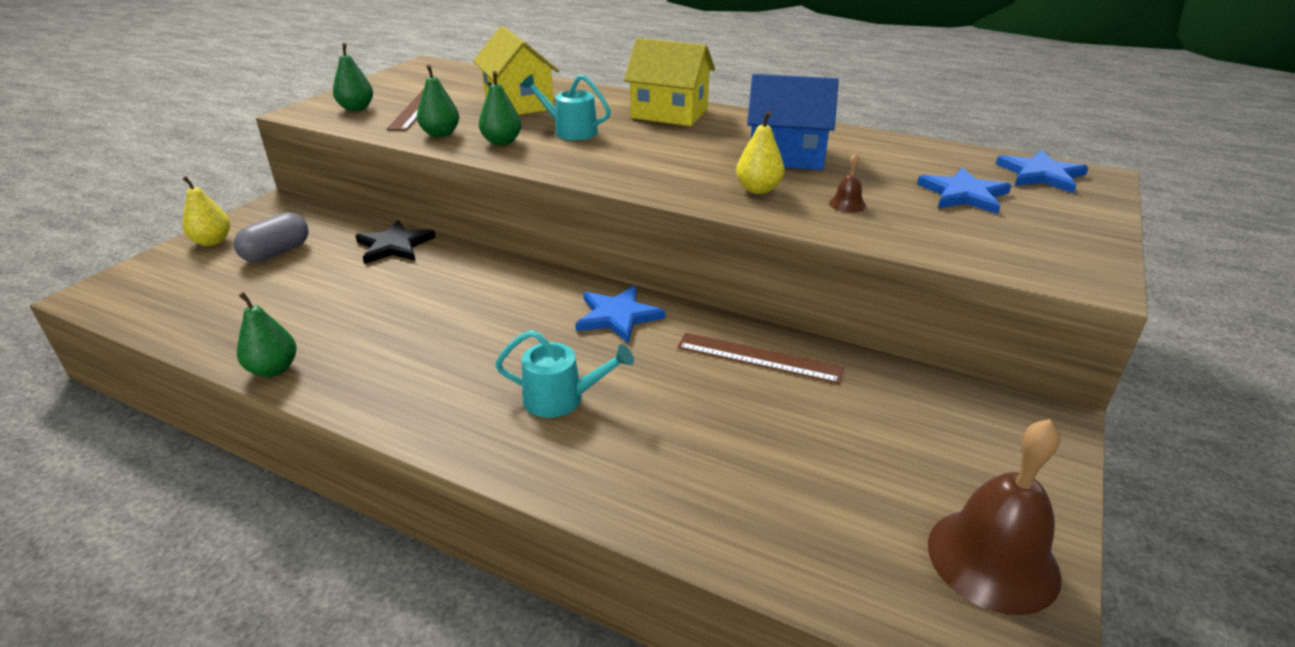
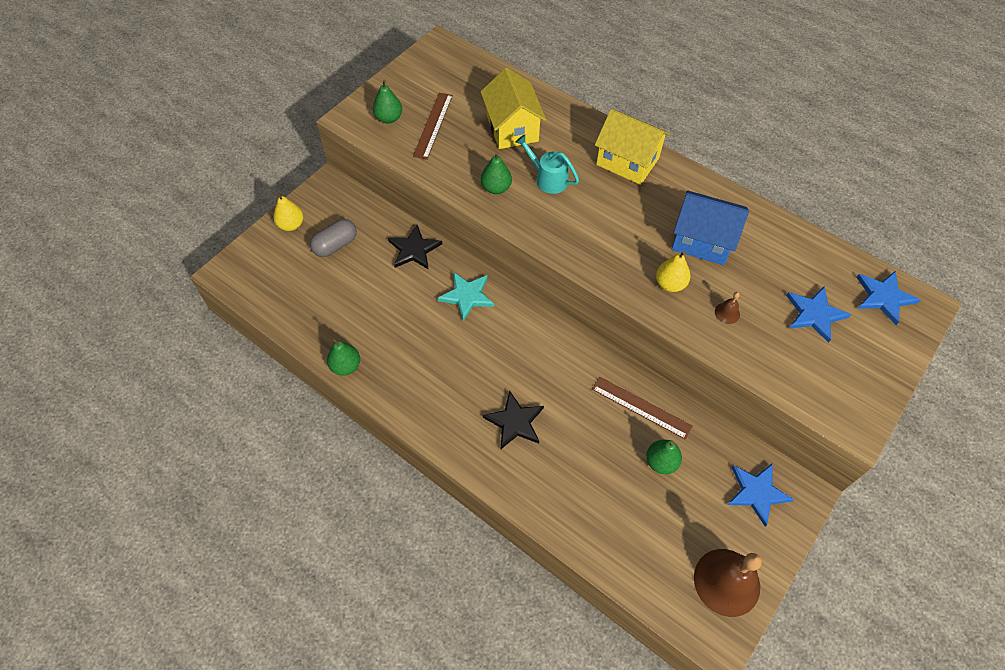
camera: 10 degrees right, 25 degrees up
(440, 134) = (452, 169): green pear -> green pear (661, 462)
(473, 278) = (467, 296): none -> turquoise star
(562, 398) = (515, 422): turquoise watering can -> black star
(617, 316) = (558, 352): blue star -> blue star (756, 492)

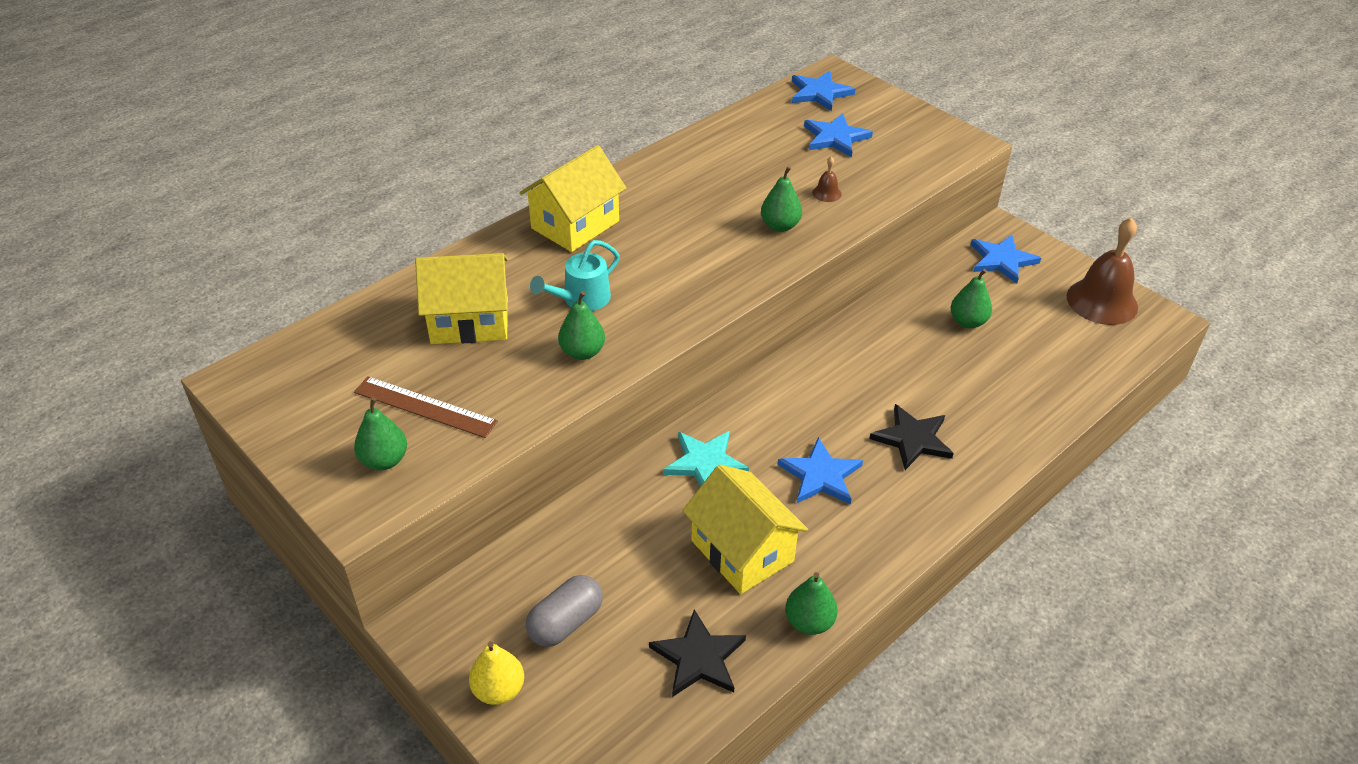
camera: 80 degrees left, 15 degrees down
(336, 245) = (566, 622): grey capsule -> grey capsule turned 75 degrees clockwise
(397, 324) = (742, 551): none -> yellow house
(414, 249) = (604, 516): black star -> black star (699, 657)
(468, 364) = (820, 475): none -> blue star
(641, 407) = (897, 324): brown ruler -> none
(670, 284) = (780, 226): yellow pear -> green pear
(702, 240) = (720, 190): blue house -> none

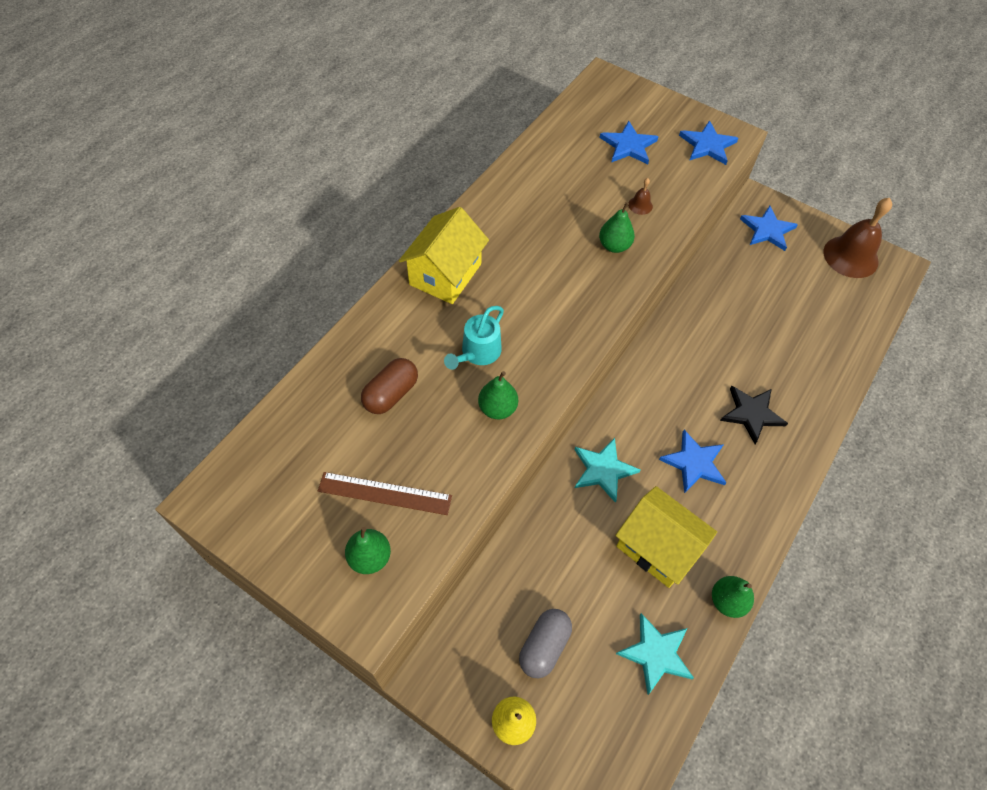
camera: 15 degrees left, 15 degrees up
(469, 321) = (391, 394): yellow house -> brown capsule
(699, 657) = (656, 654): black star -> turquoise star
(819, 93) = (600, 100): blue star -> blue star (707, 145)
(968, 322) = (759, 294): green pear -> none

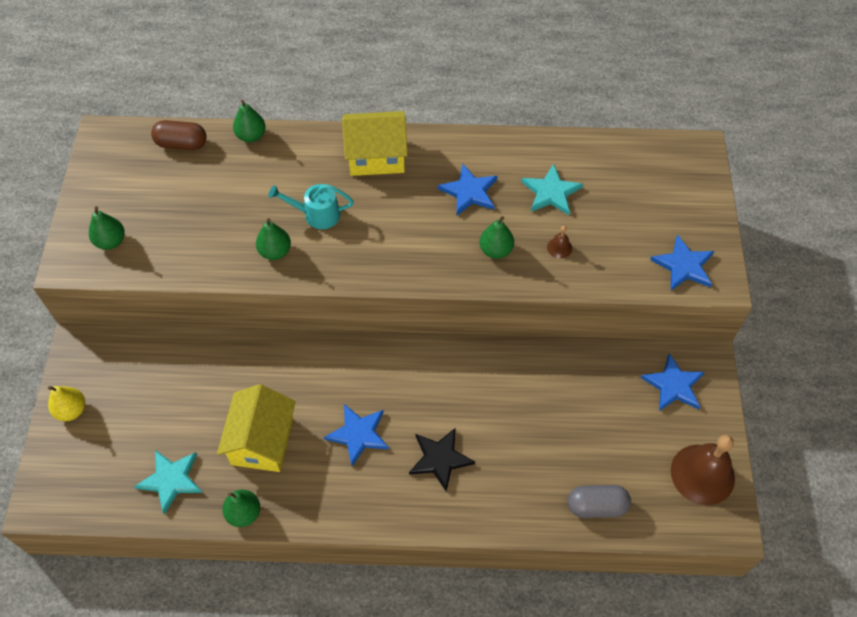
camera: 60 degrees right, 0 degrees up
(333, 359) = (251, 136): none -> green pear
(385, 493) = (163, 223): brown ruler -> none
(391, 394) = (244, 183): brown capsule -> brown capsule (182, 144)
(544, 646) = (137, 402): grey capsule -> grey capsule (596, 506)
(603, 470) = (308, 371): turquoise star -> turquoise star (551, 192)
(628, 146) = (626, 207): blue star -> blue star (469, 192)

